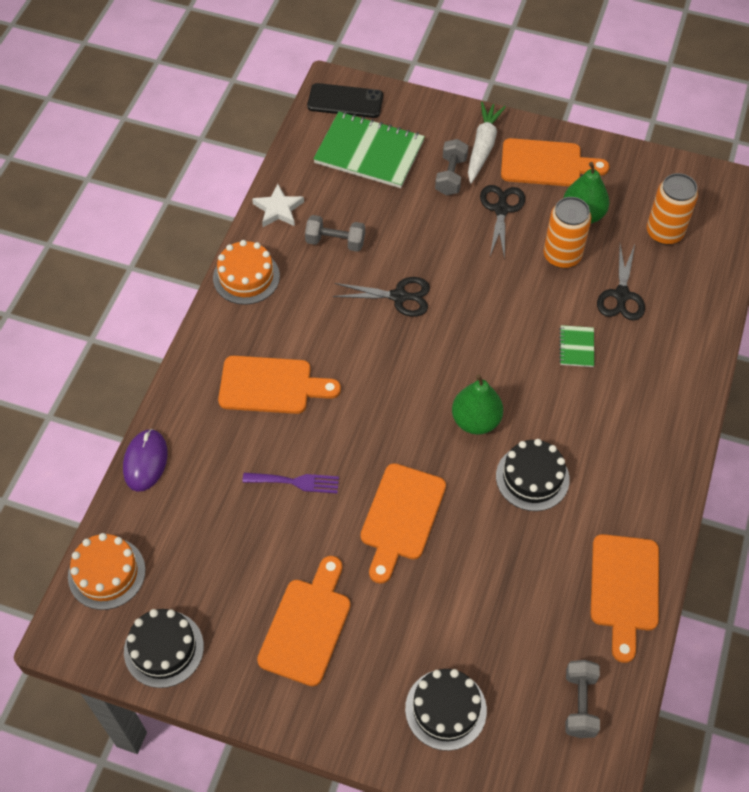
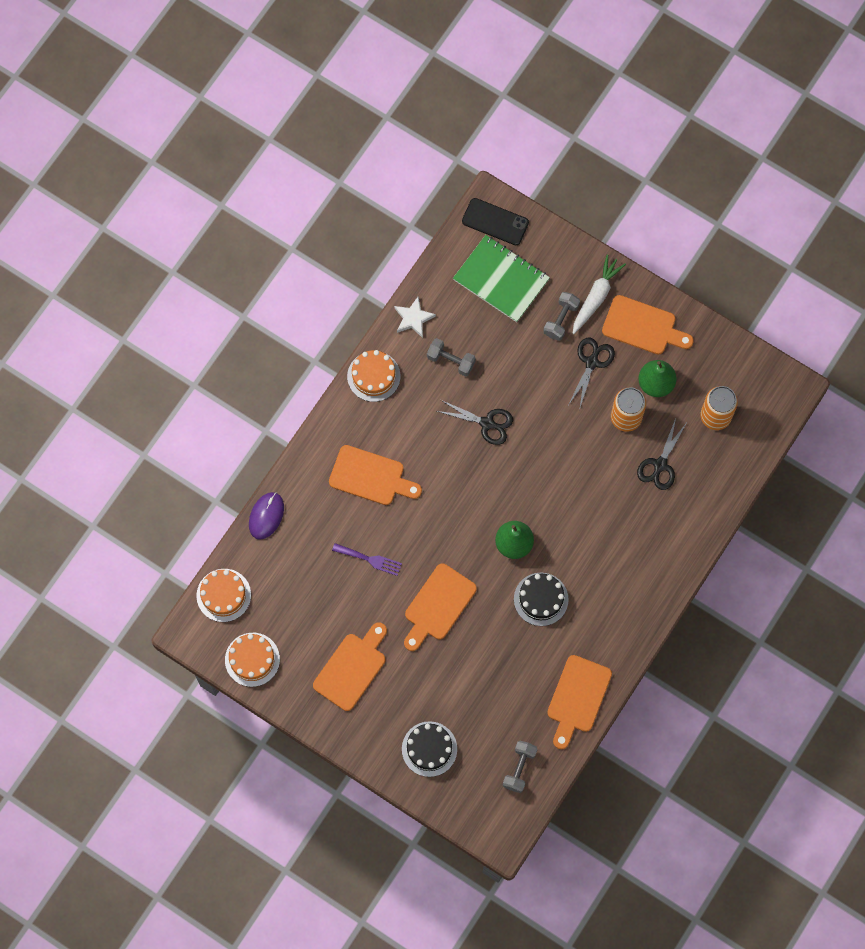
camera: 15 degrees right, 15 degrees up
(164, 649) = (252, 659): black cake -> orange cake
(576, 347) = (609, 501): green notebook -> none

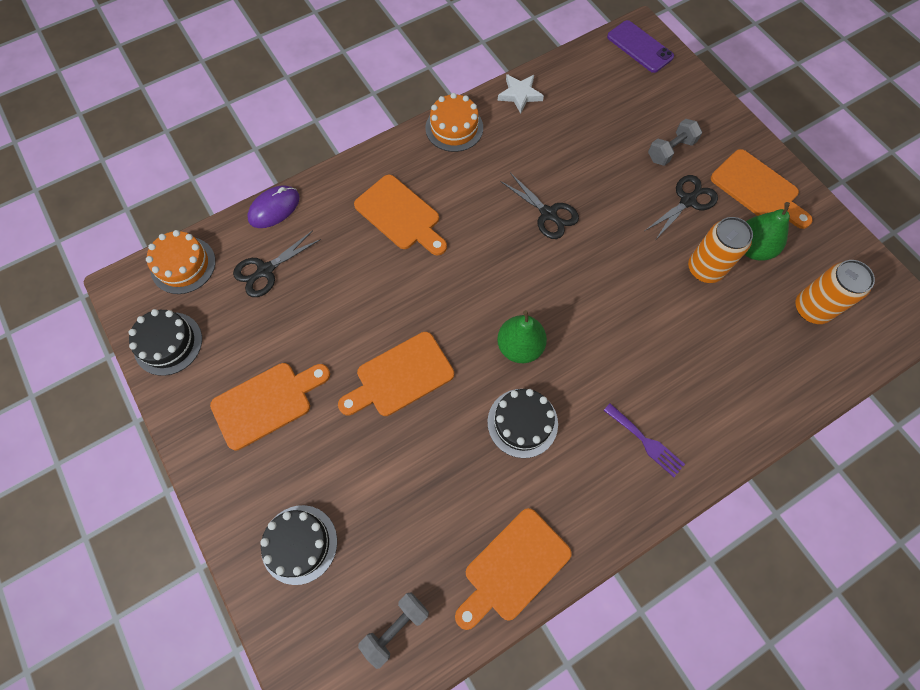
camera: 25 degrees right, 5 degrees down
(252, 659) = (168, 343): orange cake -> black cake
(370, 559) = (353, 295): purple fork -> purple fork (646, 442)
(451, 361) = (538, 144): grey dumbbell -> none
(495, 222) = (639, 47): black phone -> purple phone
(501, 280) = (623, 94): green notebook -> none
(596, 297) = (716, 144): white carrot -> none
(660, 465) = (727, 333): black scissors -> black scissors (265, 270)

